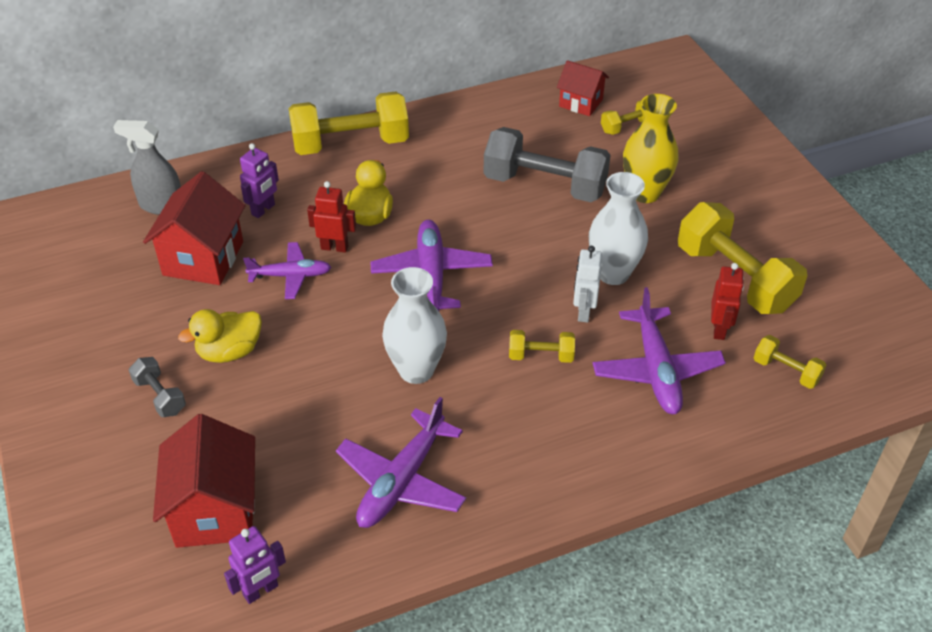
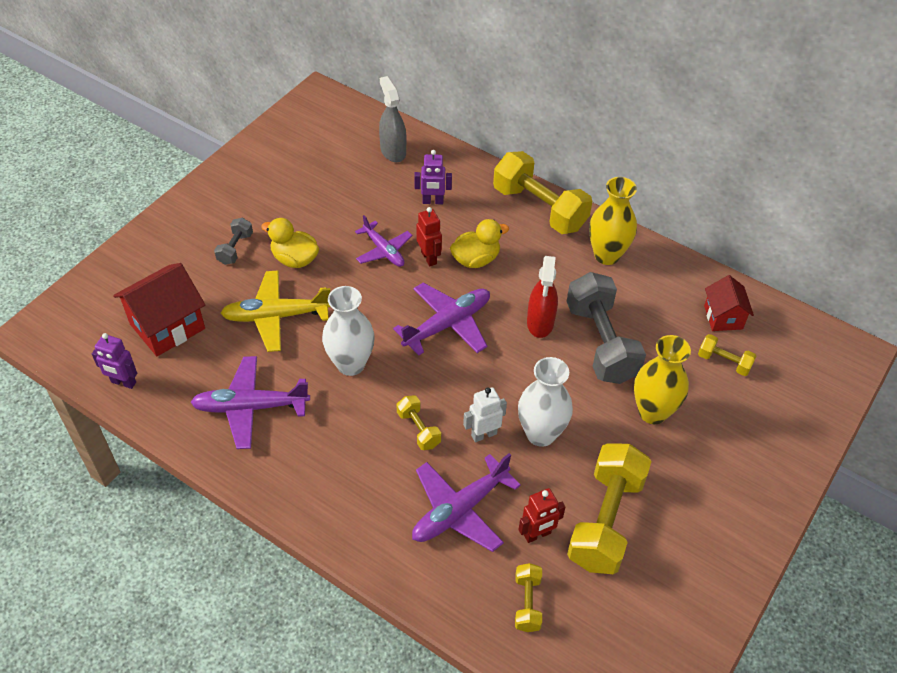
camera: 55 degrees right, 5 degrees up
(203, 258) = (363, 199): red house -> none
(295, 403) = (276, 316): none -> yellow plane
(449, 132) = (607, 255): none -> yellow vase
(487, 211) = (540, 323): none -> red spray bottle

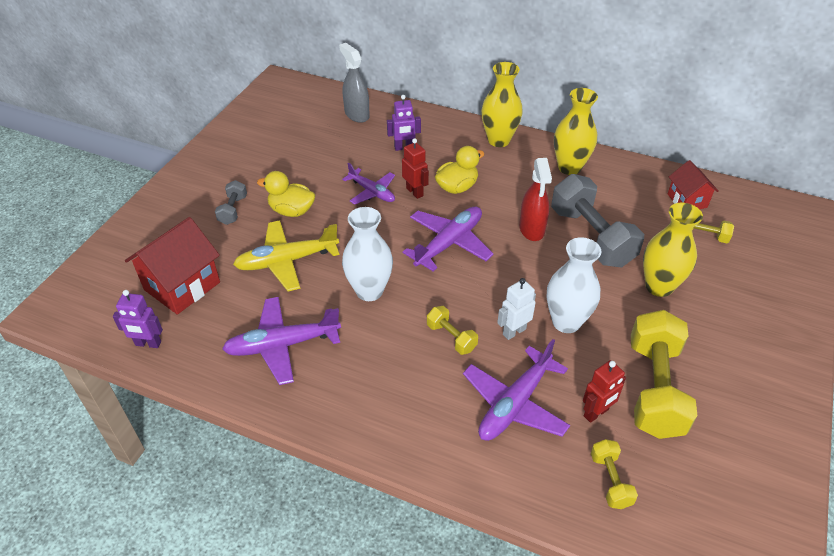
camera: 10 degrees left, 5 degrees down
(539, 208) = (498, 140): yellow dumbbell -> yellow vase

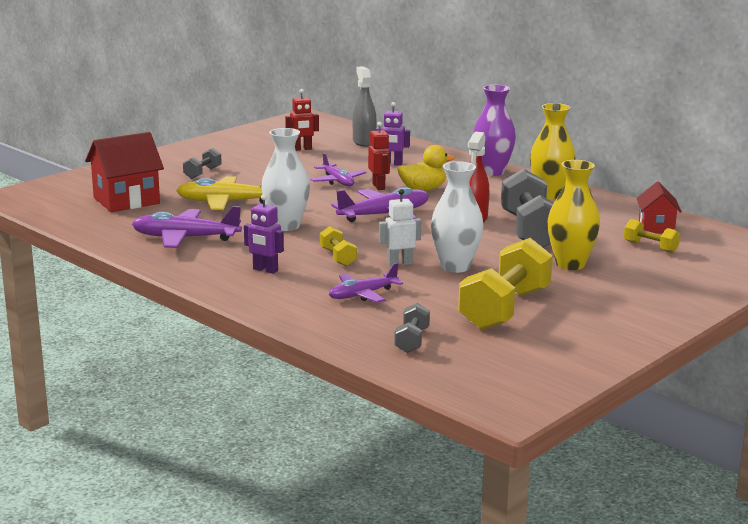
camera: 20 degrees right, 25 degrees down
(148, 343) = (76, 221): purple robot -> purple robot (265, 270)
(291, 211) = (254, 180): yellow duck -> none
(498, 140) = (492, 172): yellow vase -> purple vase
(514, 404) = (362, 295): purple plane -> purple plane, size x0.65
(596, 413) = (434, 310): red robot -> red robot (302, 149)
(610, 480) = (412, 340): yellow dumbbell -> grey dumbbell

